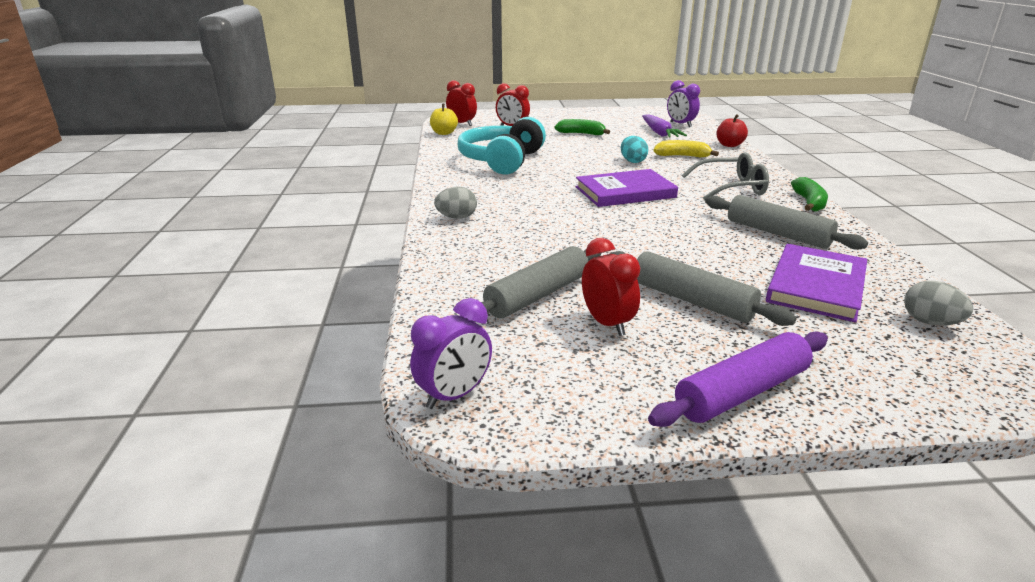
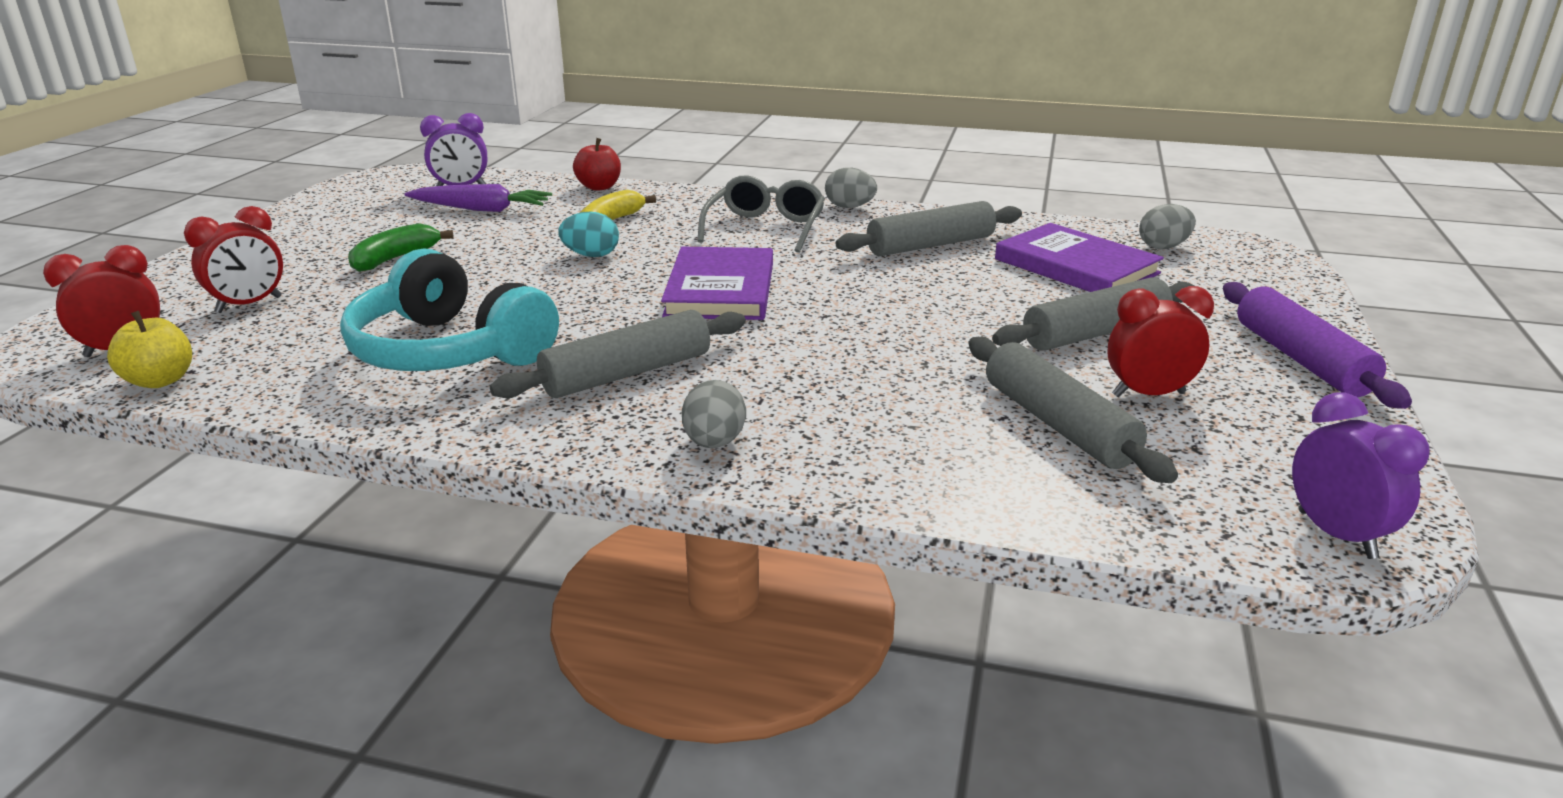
camera: 70 degrees left, 0 degrees up
(509, 191) = (627, 373): none -> grey rolling pin
(809, 203) = (849, 207): green banana -> grey egg

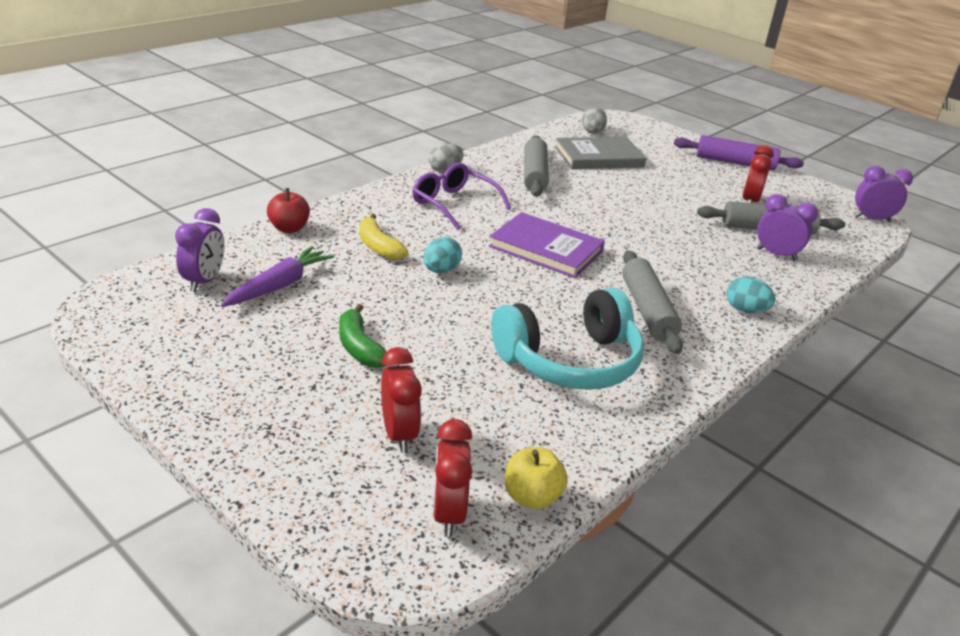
camera: 65 degrees left, 5 degrees up
(714, 443) = (745, 310): grey egg -> turquoise egg
(765, 228) = (454, 204): grey glasses -> purple glasses
(963, 445) = (776, 254): none -> purple clock
(1076, 266) = (599, 157): purple book -> grey book
(1095, 333) = (681, 185): grey rolling pin -> none

